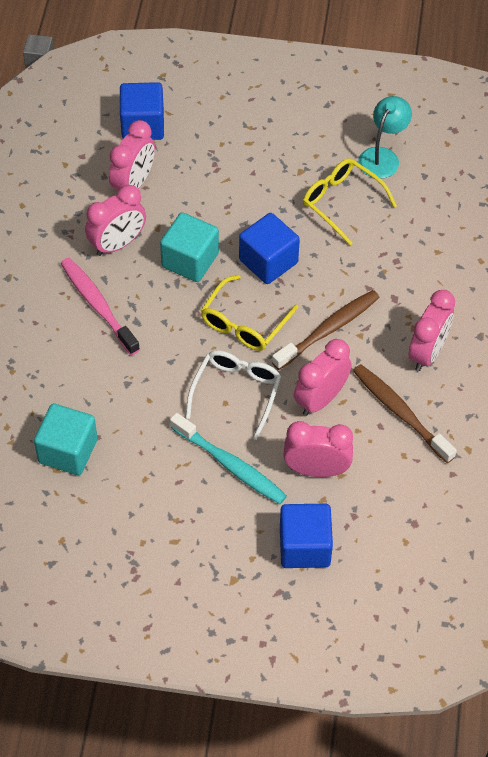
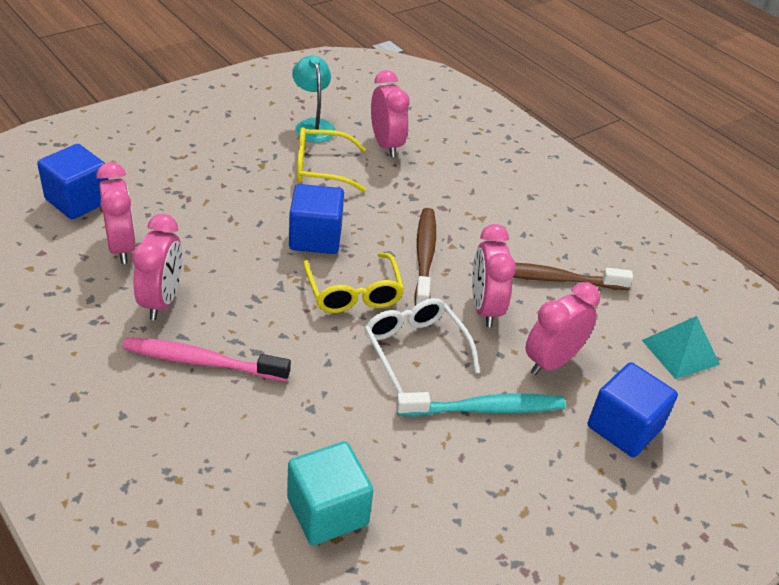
camera: 50 degrees left, 15 degrees down
(190, 260) = (247, 275): turquoise cube -> none
(420, 534) = (680, 352): none -> turquoise pyramid
(427, 352) = (513, 228): pink clock -> pink clock (386, 145)

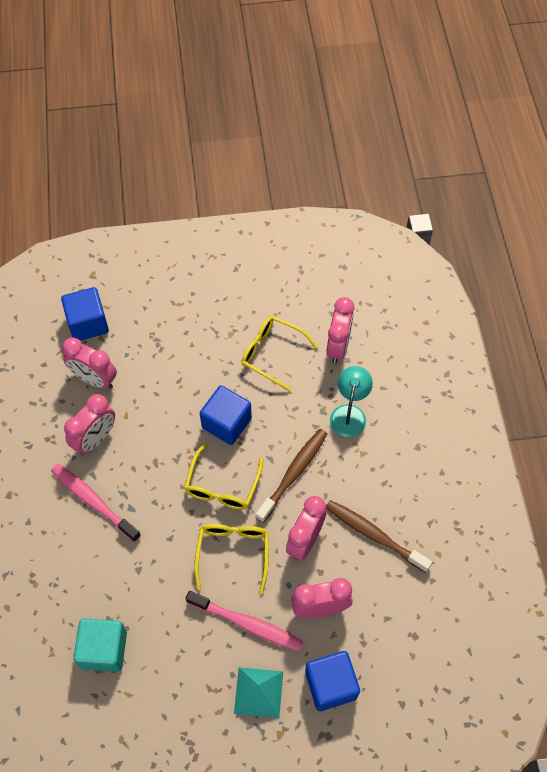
camera: 35 degrees right, 20 degrees up
(122, 247) = (94, 379): pink clock -> pink clock turned 105 degrees clockwise
(313, 126) = (293, 304): turquoise lamp -> turquoise lamp (349, 413)
(414, 348) = (233, 553): white glasses -> yellow glasses
(484, 409) = (247, 623): turquoise toothbrush -> pink toothbrush
(680, 352) = (422, 644): turquoise pyramid -> turquoise pyramid (258, 692)

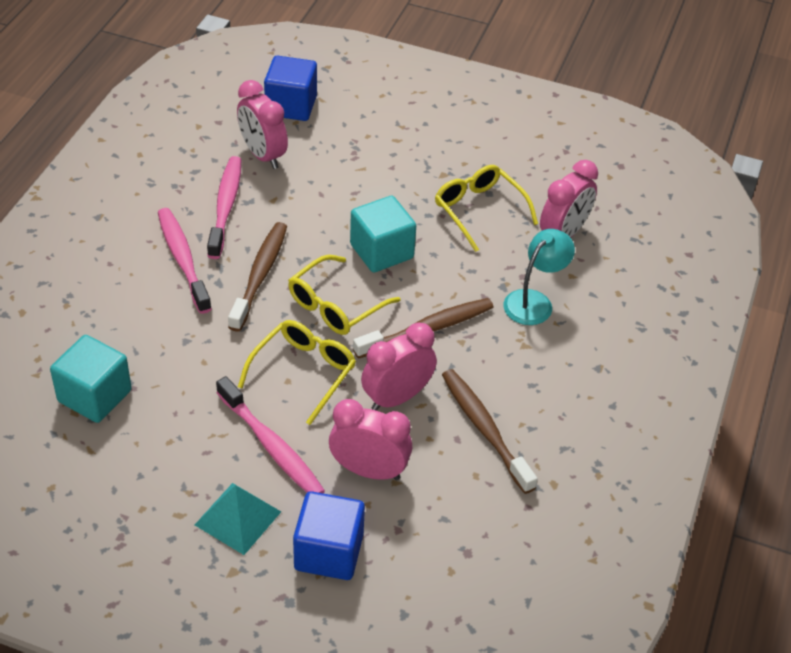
camera: 25 degrees right, 15 degrees down
(95, 439) = (225, 206): pink clock -> pink toothbrush
(155, 487) = (260, 275): none -> brown toothbrush
(226, 423) = (381, 251): blue cube -> turquoise cube

